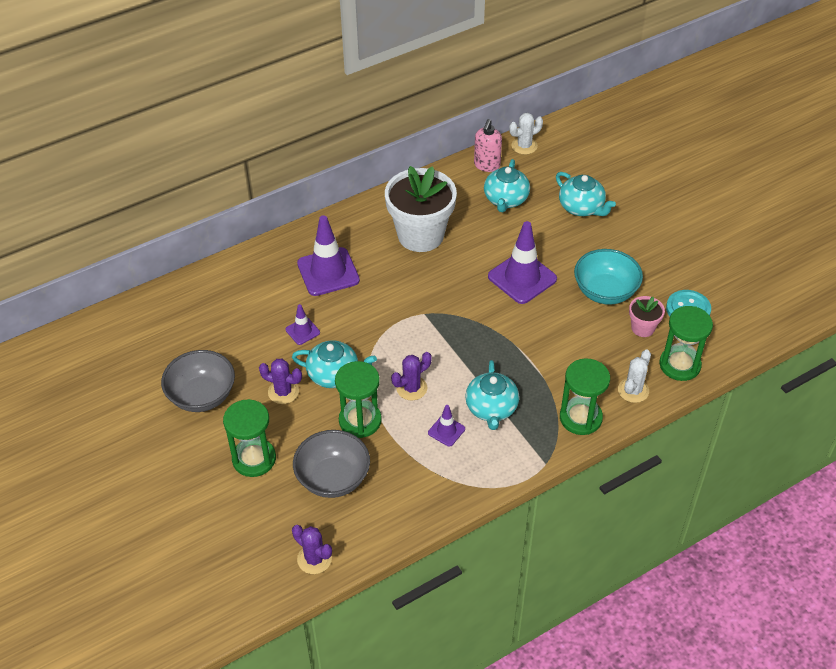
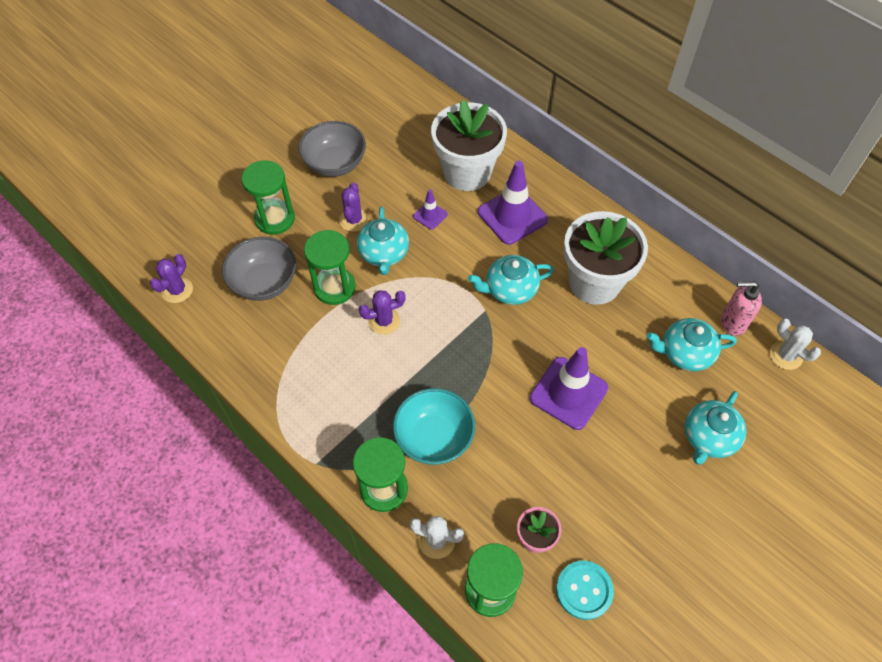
camera: 75 degrees right, 10 degrees up
(262, 293) = (467, 172): none -> white flower pot
(411, 388) = (384, 321): purple cactus -> purple cactus turned 60 degrees counterclockwise
(446, 431) = (338, 363): purple traffic cone -> none
(491, 408) = (375, 398): turquoise teapot -> turquoise teapot (510, 289)
(605, 291) = (579, 486): turquoise bowl -> turquoise bowl (434, 438)

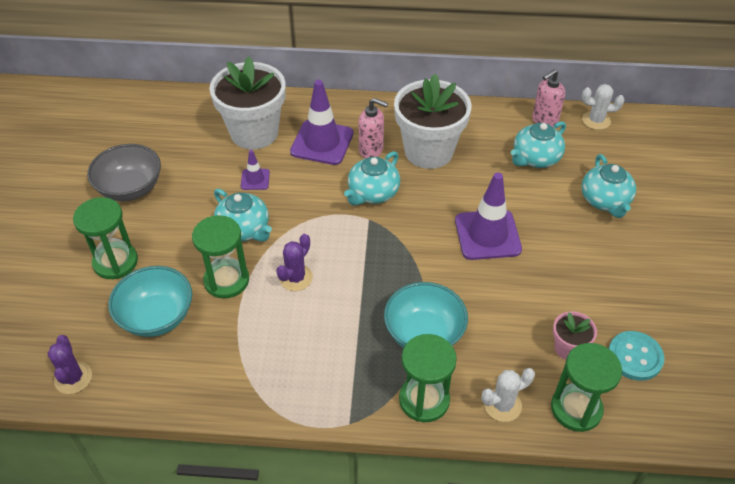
camera: 40 degrees left, 10 degrees down
(264, 282) = (157, 317): grey bowl -> turquoise bowl
(354, 220) = (191, 220): purple cactus -> none
(546, 249) = (371, 150): none -> pink soap dispenser

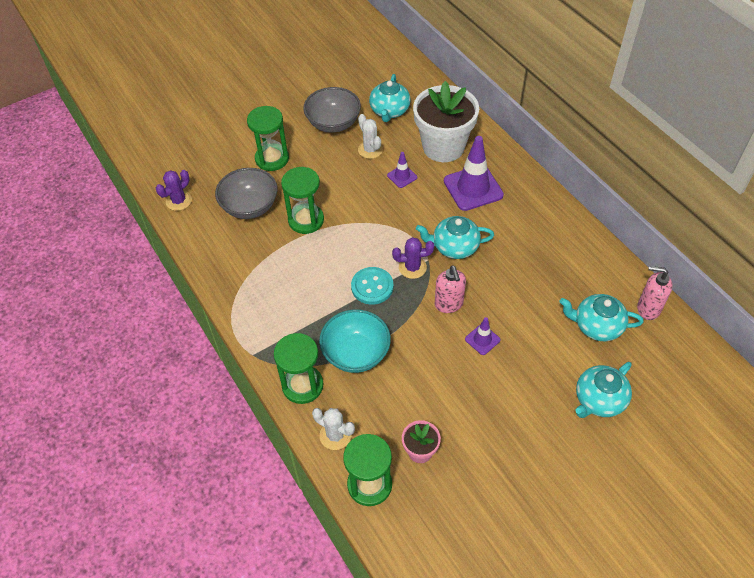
camera: 55 degrees right, 5 degrees up
(157, 317) = (250, 207): turquoise bowl -> grey bowl
(244, 229) = (354, 200): turquoise teapot -> turquoise teapot (389, 111)
(296, 278) = (340, 253): purple cactus -> purple cactus (412, 267)
(371, 150) = (495, 220): pink soap dispenser -> pink soap dispenser (449, 304)
(428, 151) = (530, 254): white flower pot -> none
(487, 235) = (482, 339): purple traffic cone -> purple traffic cone, size x0.49
(596, 120) = (691, 345): white cactus -> white cactus (370, 150)
(635, 357) = (451, 502): turquoise button -> turquoise button (372, 287)

